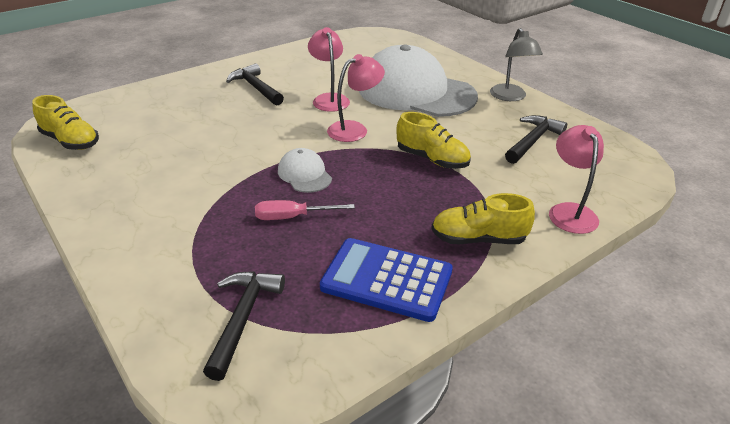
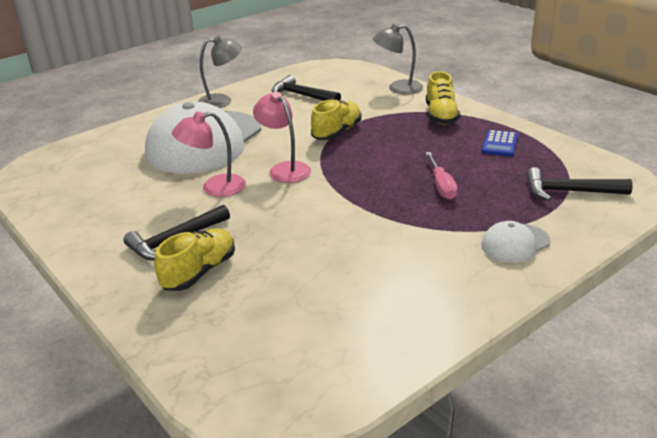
camera: 90 degrees left, 5 degrees down
(71, 141) = (326, 371): yellow shoe -> yellow shoe (199, 272)
(304, 174) = (373, 187): white cap -> white cap (515, 243)
(387, 279) = (499, 144): blue calculator -> blue calculator, size x0.55
(569, 211) = (398, 88): pink lamp -> grey lamp

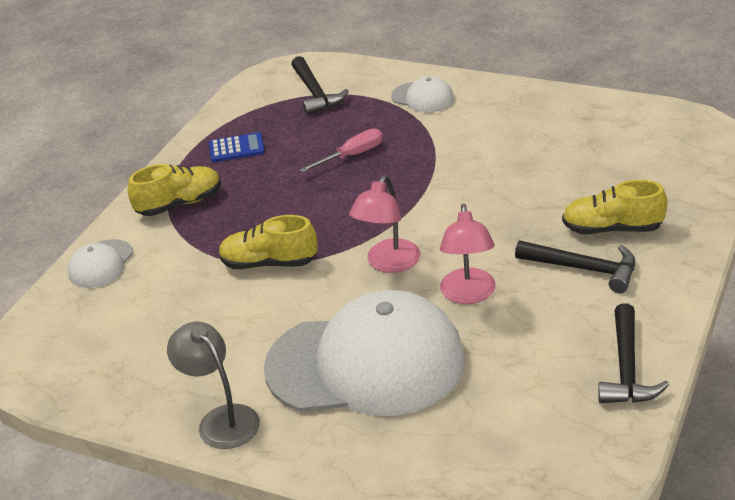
camera: 115 degrees left, 5 degrees up
(214, 188) = (468, 295): pink lamp -> pink lamp turned 45 degrees clockwise
(302, 95) = (162, 343): black hammer -> black hammer (627, 368)
(398, 88) = (101, 264): grey lamp -> white cap

